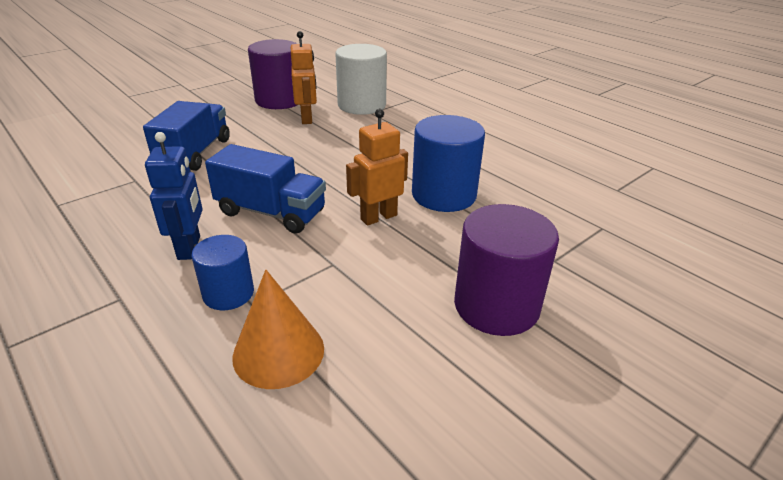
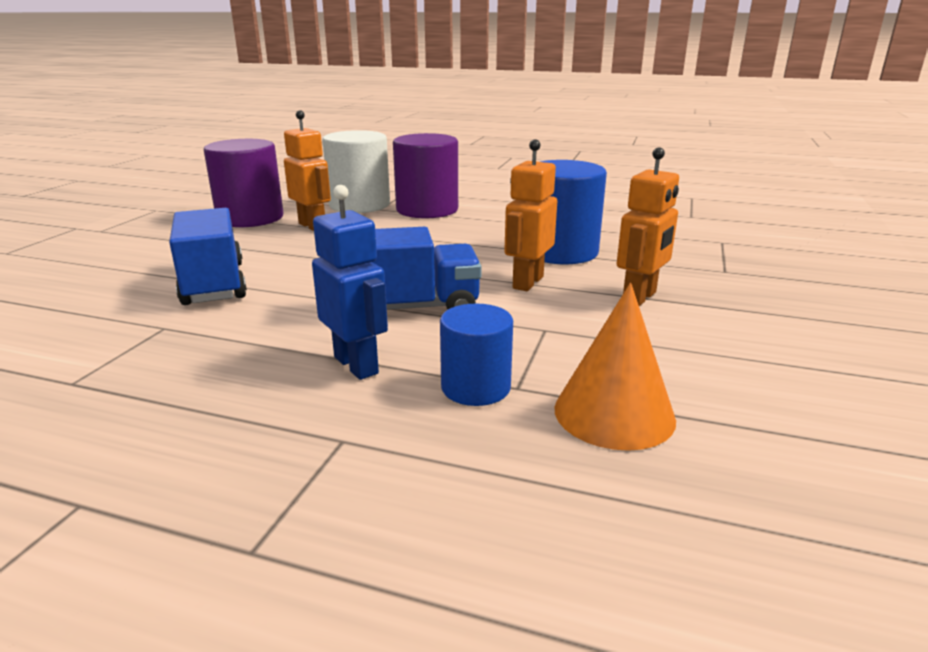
camera: 30 degrees left, 10 degrees down
(440, 262) = (640, 298): none -> orange robot
(496, 306) = (736, 313): purple cylinder -> purple cylinder (427, 210)

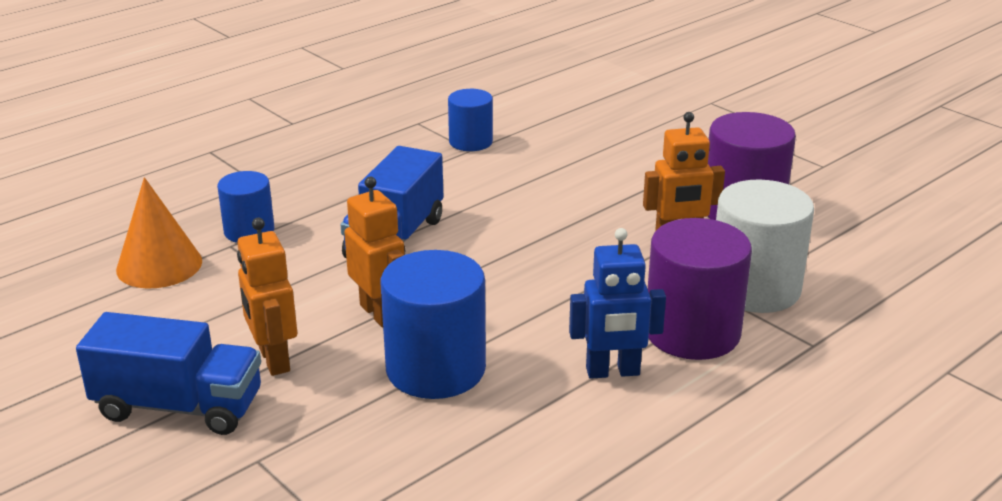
camera: 120 degrees right, 5 degrees up
(139, 332) = (470, 142): none -> blue cylinder
(214, 284) = (540, 173): blue truck -> blue truck (179, 407)
(356, 365) = (330, 201): blue robot -> blue robot (613, 372)

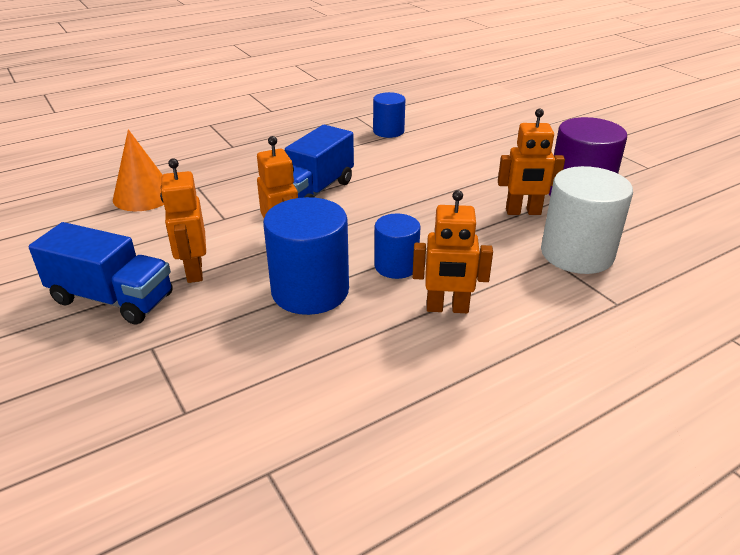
camera: 10 degrees right, 5 degrees up
(249, 231) = (214, 178): blue cylinder -> blue cylinder (396, 266)
(613, 372) = (447, 308): blue robot -> orange robot
(692, 333) = (519, 283): purple cylinder -> none

